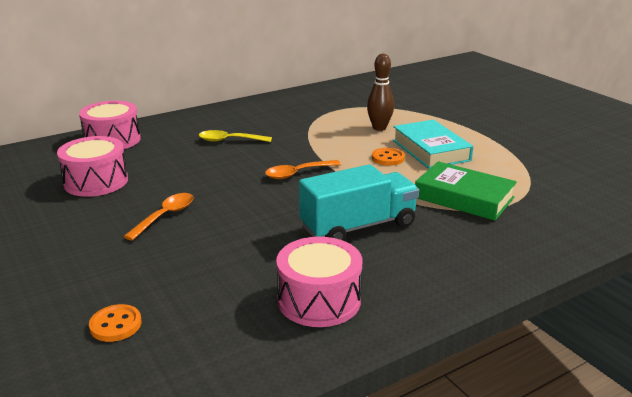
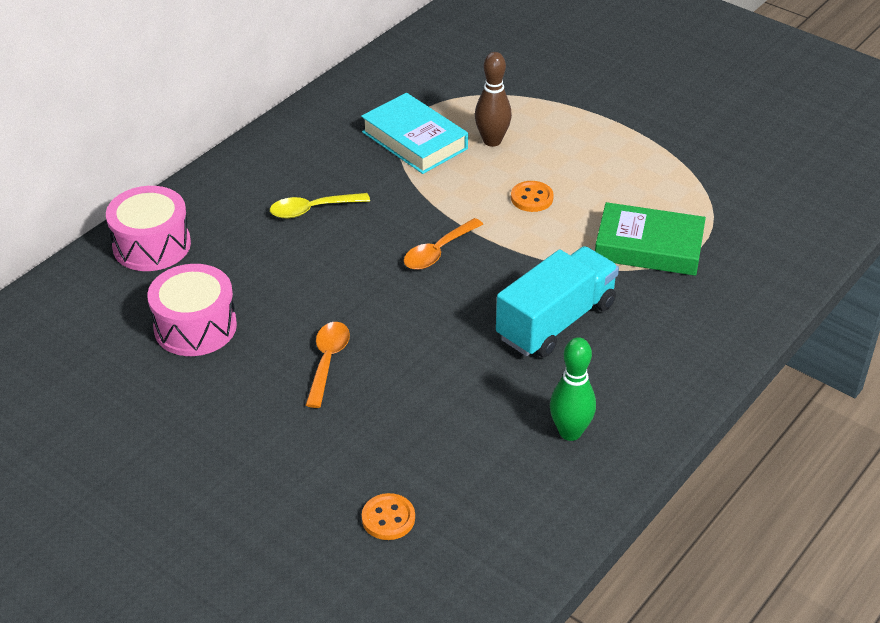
camera: 20 degrees left, 15 degrees up
(319, 300) = (570, 432): pink drum -> green bowling pin
(430, 150) = (575, 171): turquoise book -> turquoise book (414, 140)

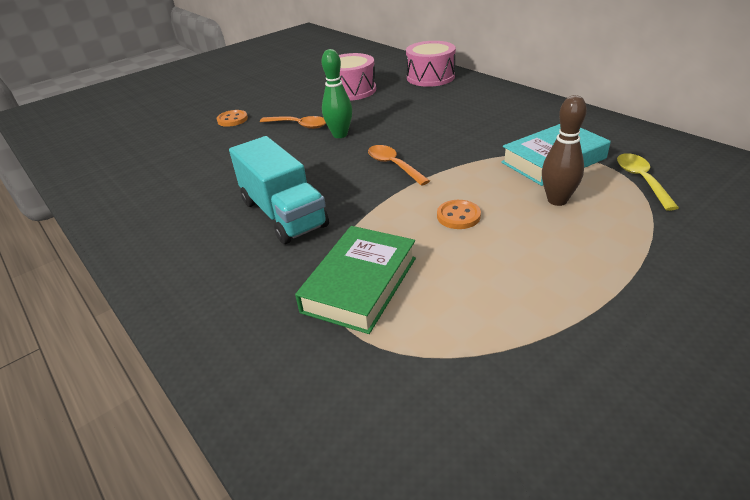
camera: 105 degrees right, 5 degrees down
(312, 210) = (457, 120): yellow spoon -> yellow spoon (641, 180)
(388, 518) = (161, 141): orange button -> orange button (232, 119)
(570, 432) = (165, 209): green bowling pin -> green bowling pin (340, 135)

